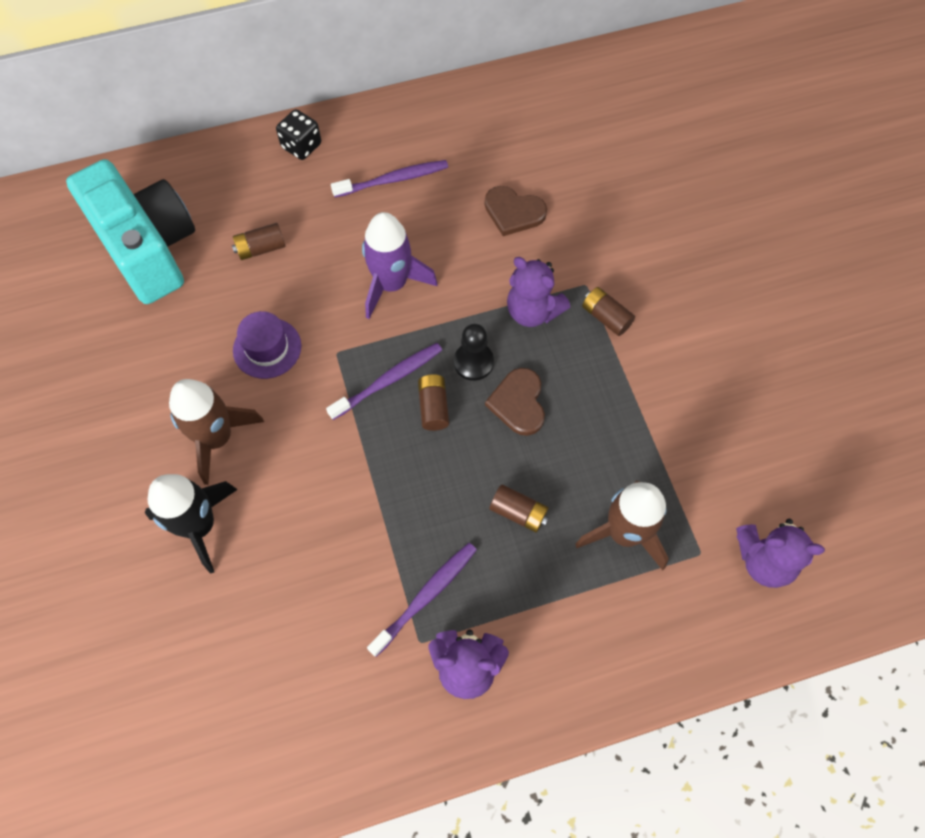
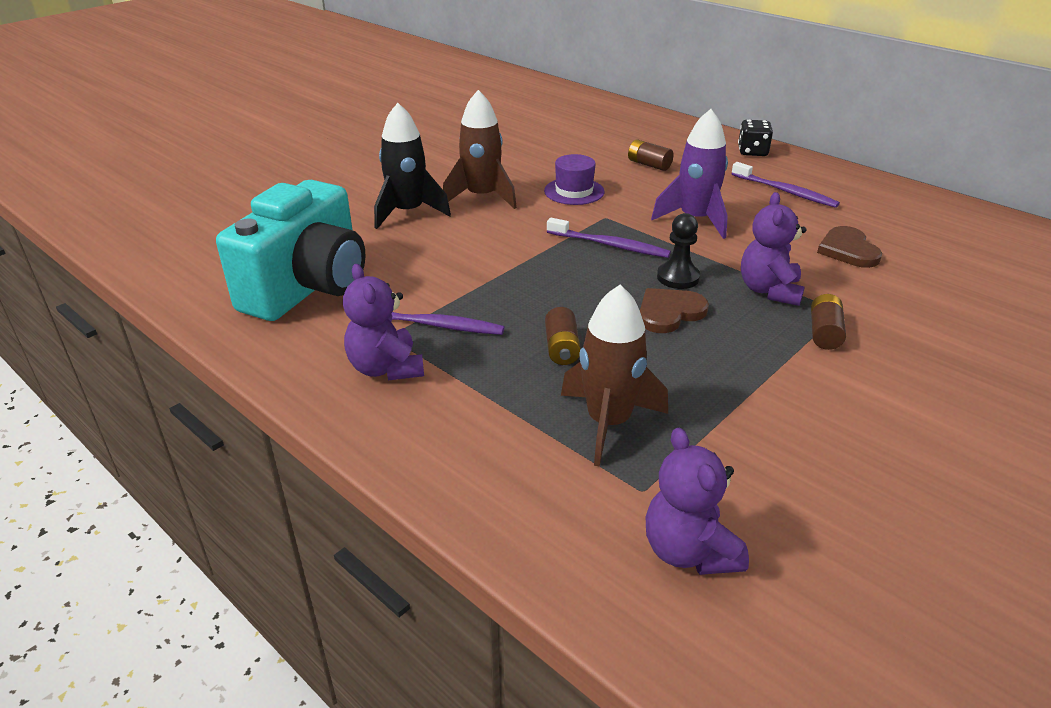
camera: 60 degrees right, 30 degrees down
(149, 249) = (594, 133): turquoise camera -> turquoise camera (308, 287)
(433, 407) = (612, 272): brown battery -> none

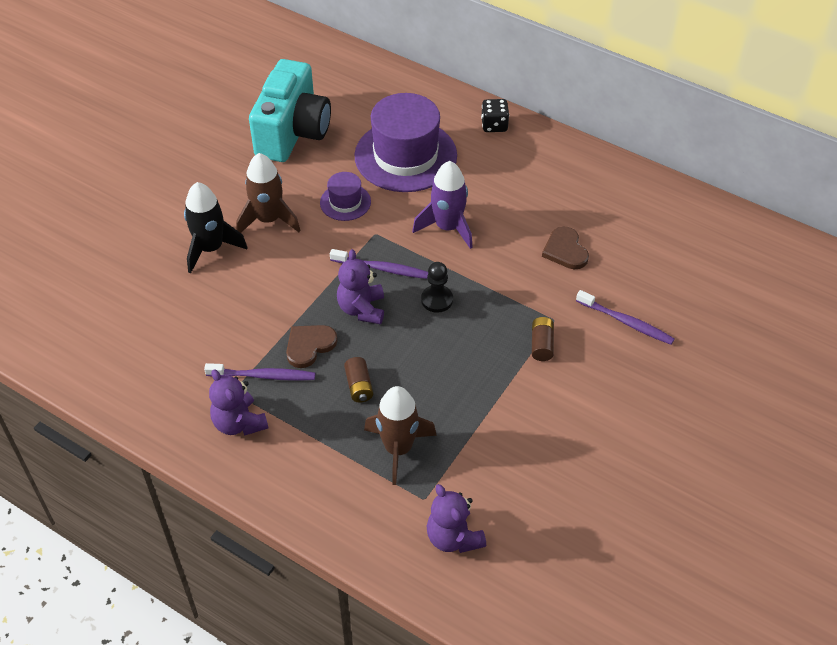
camera: 10 degrees left, 15 degrees up
(308, 287) = (156, 350): turquoise camera -> turquoise camera (293, 133)
(649, 165) = (405, 156): brown battery -> purple hat
(669, 312) = (432, 339): brown heart -> brown heart (309, 346)
(769, 290) = (504, 305): purple teddy bear -> purple teddy bear (362, 309)
(785, 191) = (520, 180): purple toothbrush -> purple toothbrush (626, 322)

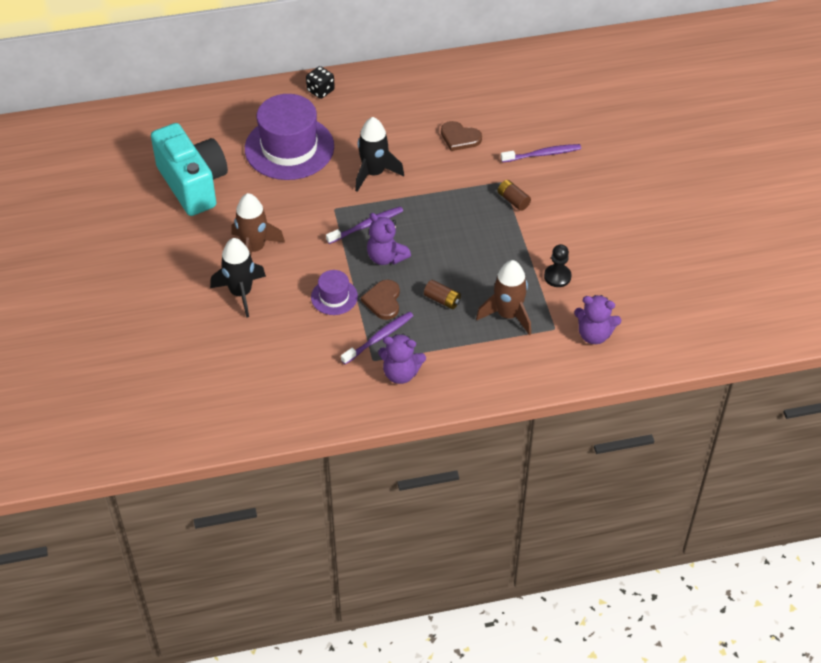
camera: 45 degrees left, 0 degrees up
(345, 202) = (289, 203): purple hat -> purple hat (334, 297)
(437, 300) = (423, 219): black pawn -> black pawn (557, 276)
(447, 227) = (374, 173): purple rocket -> black rocket

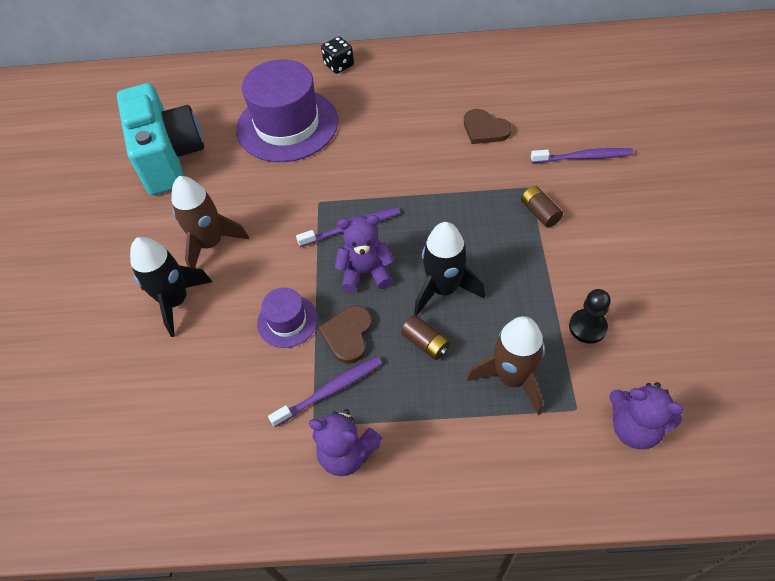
camera: 15 degrees right, 5 degrees up
(374, 173) = (375, 163): black rocket -> black rocket (443, 289)
(386, 257) = (365, 273): purple teddy bear -> purple teddy bear turned 120 degrees clockwise

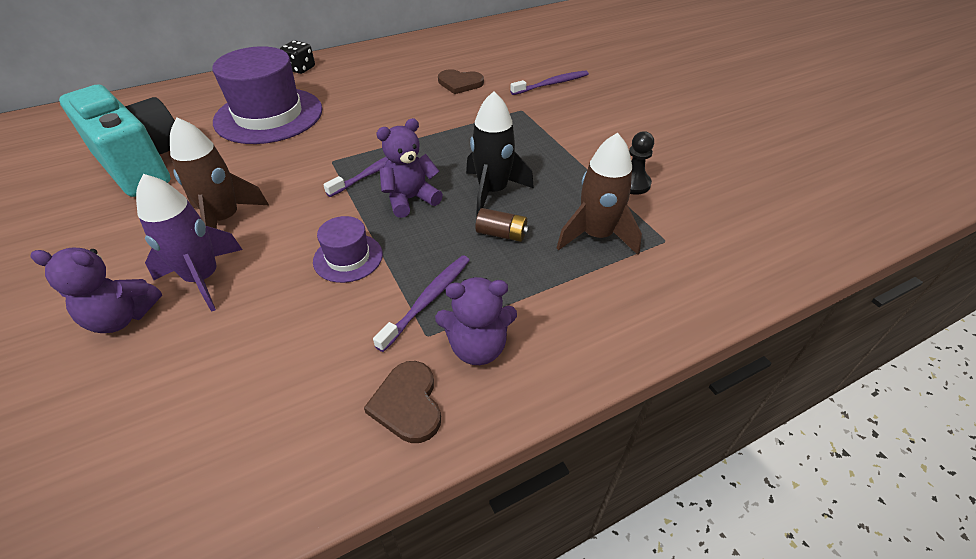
camera: 30 degrees left, 10 degrees down
(176, 301) = (203, 278): black rocket -> purple rocket
(348, 335) = (420, 250): brown heart -> brown heart (408, 404)
(539, 213) = (541, 123): brown battery -> none
(634, 427) = (719, 238): purple teddy bear -> purple teddy bear (122, 317)

